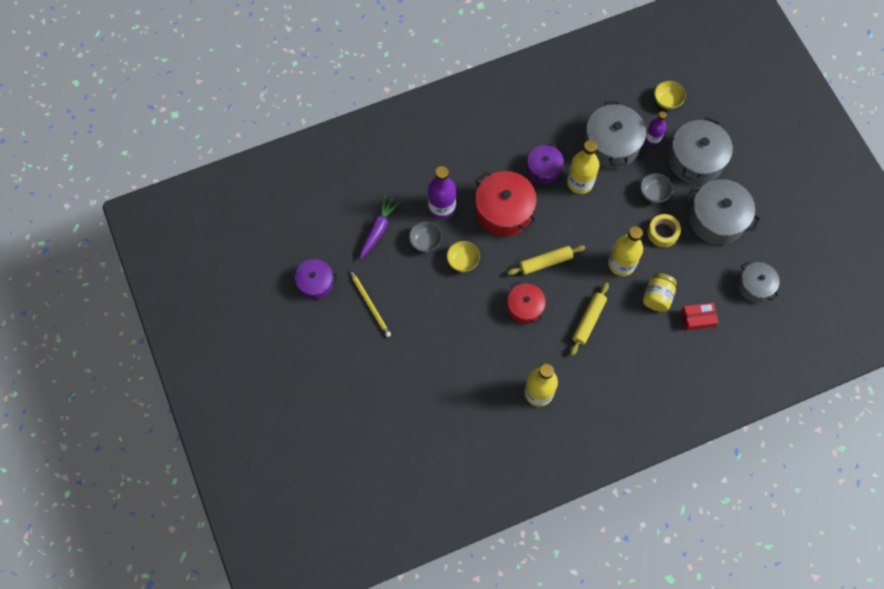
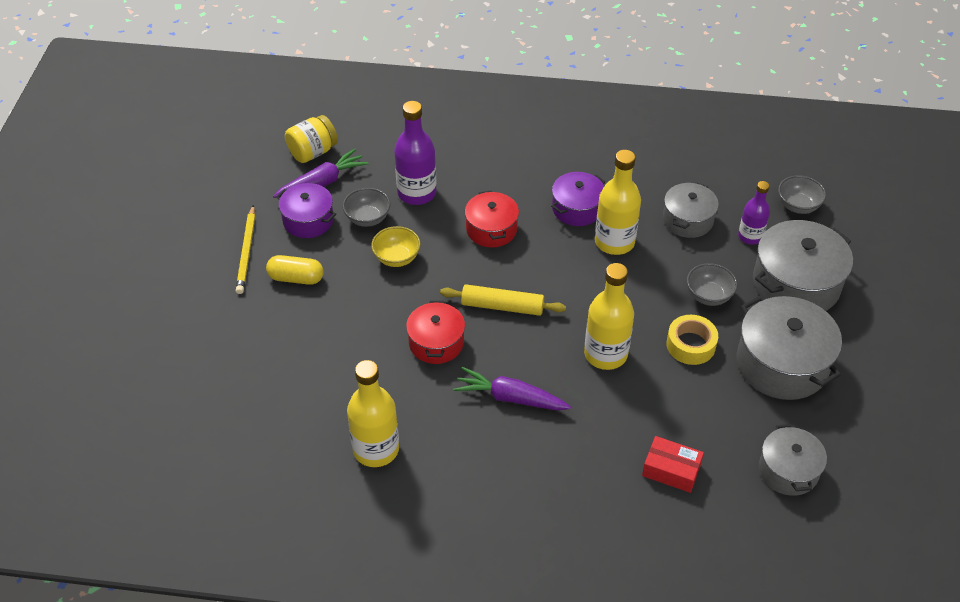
camera: 30 degrees right, 20 degrees down
(315, 283) = (204, 202): purple pot -> purple pot (308, 220)
(414, 307) = (296, 278): none -> yellow capsule
(504, 211) = (491, 229): red pot -> red pot, size x0.61
(588, 320) = (510, 398): yellow rolling pin -> purple carrot
(611, 144) = (687, 220): grey pot -> grey pot, size x0.61
(657, 297) = (629, 416): yellow jar -> yellow jar (313, 152)
(667, 101) = (798, 206): yellow bowl -> grey bowl

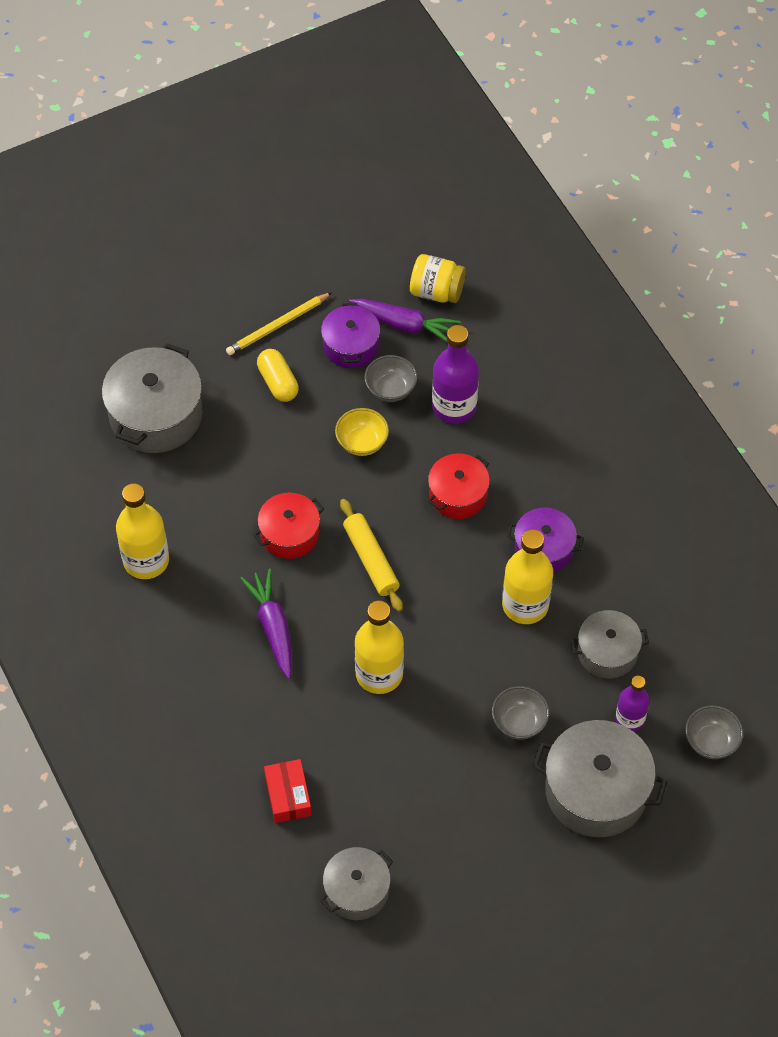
camera: 55 degrees right, 10 degrees up
(690, 345) = (444, 738): yellow tape -> none
(782, 364) = (481, 826): grey pot -> grey pot (156, 415)

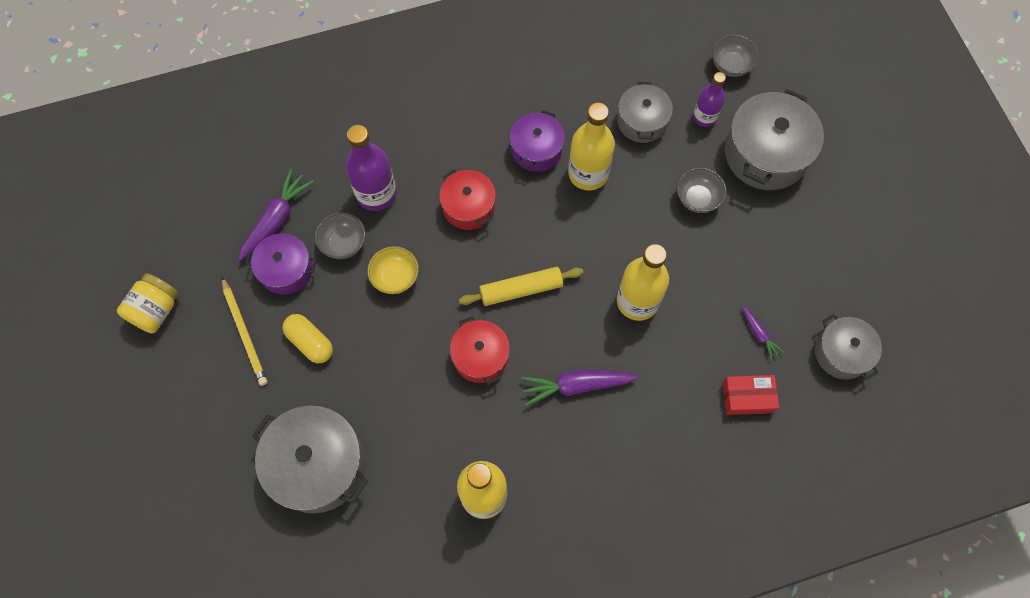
camera: 80 degrees left, 10 degrees up
(278, 382) = (310, 342): yellow capsule -> yellow capsule turned 60 degrees clockwise
(363, 801) = (759, 334): none -> purple carrot
(436, 291) = (247, 186): yellow jar -> yellow jar (156, 310)

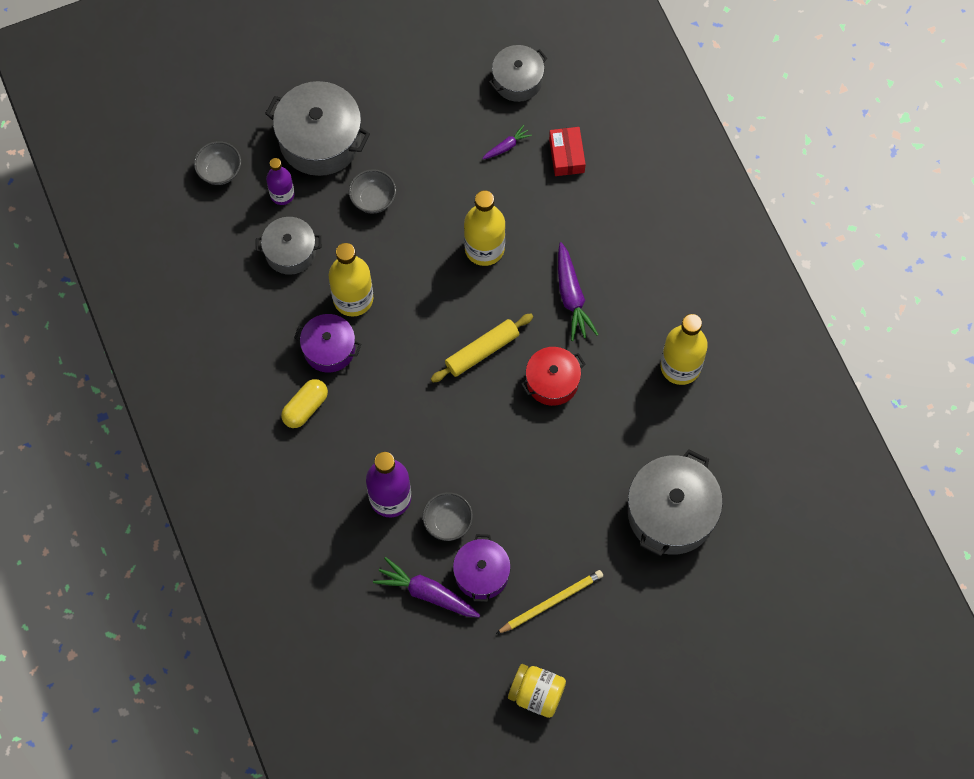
camera: 95 degrees left, 0 degrees up
(310, 342) = (554, 538): yellow capsule -> yellow capsule (305, 408)
(395, 277) = (480, 468): yellow bowl -> none
(468, 207) = (398, 407): red pot -> none
(521, 290) = (482, 351): yellow rolling pin -> yellow rolling pin turned 75 degrees clockwise

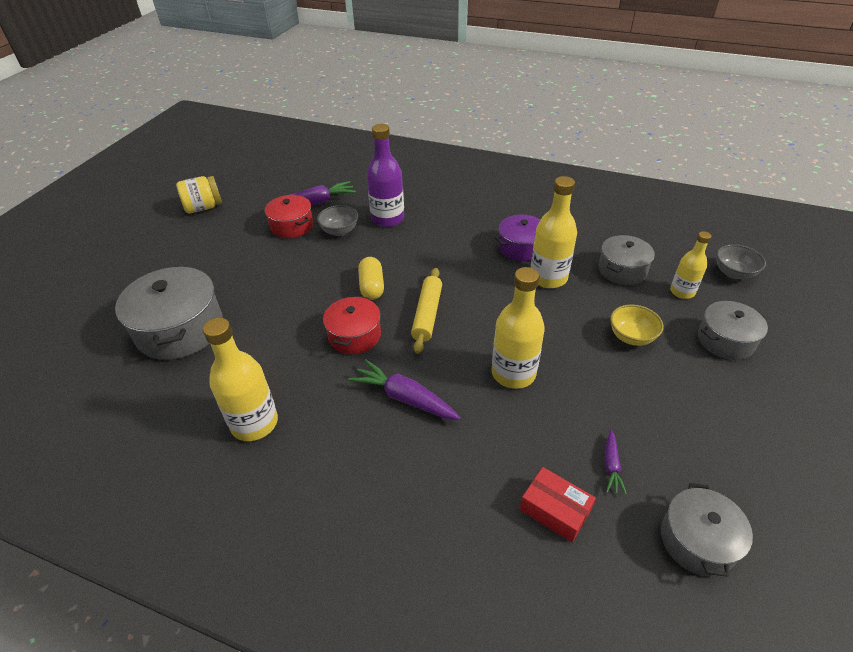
camera: 135 degrees right, 25 degrees down
(282, 194) = (682, 292): purple bottle -> yellow bottle
(305, 408) = (490, 218): yellow capsule -> yellow capsule (371, 286)
(320, 140) = (725, 340): grey pot -> grey pot, size x0.61
(373, 199) = (631, 337): grey bowl -> yellow bowl
(481, 573) = (292, 226): purple pot -> red pot
(551, 602) = (232, 241): yellow pencil -> none

